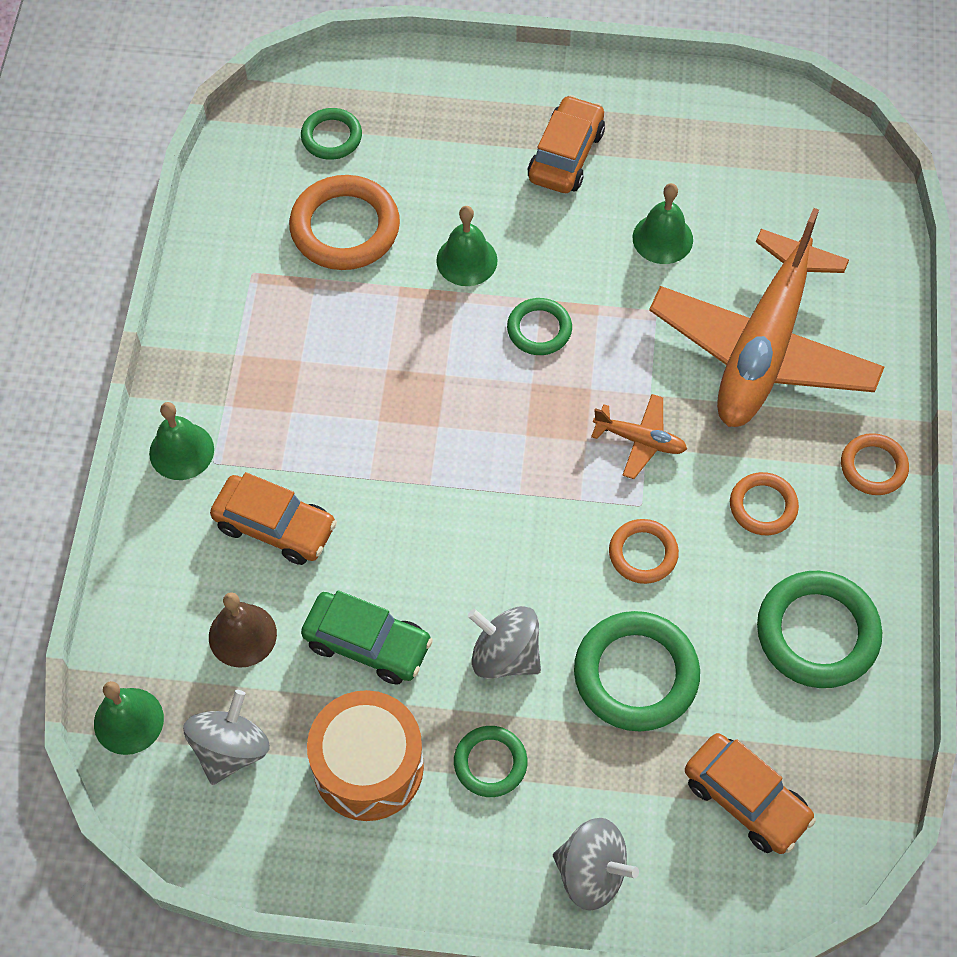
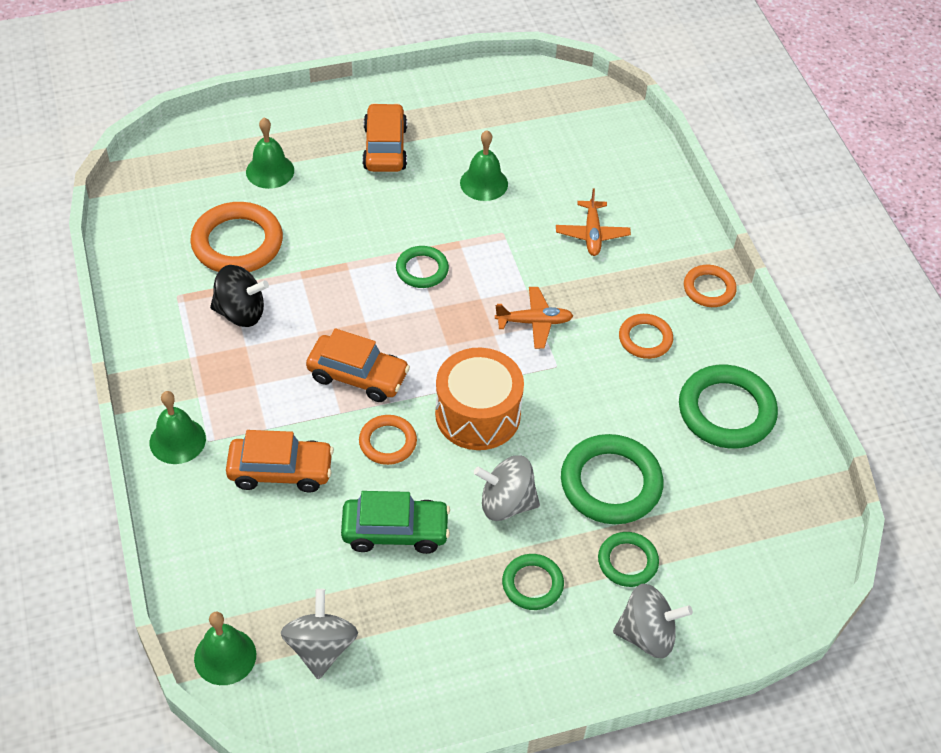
camera: 25 degrees left, 10 degrees down
(242, 635) = (291, 559): brown bell -> none
(312, 317) = (240, 312): none -> black spinning top
(331, 137) = (197, 183): green ring -> green ring (627, 561)
(368, 766) = (438, 621): orange drum -> orange drum (478, 414)
(466, 260) = (344, 238): green bell -> green bell (270, 171)
(643, 553) = (574, 398): orange ring -> orange ring (387, 442)
(746, 799) = (733, 542): orange car -> orange car (358, 376)
(763, 347) = (592, 234): orange plane -> orange plane, size x0.40

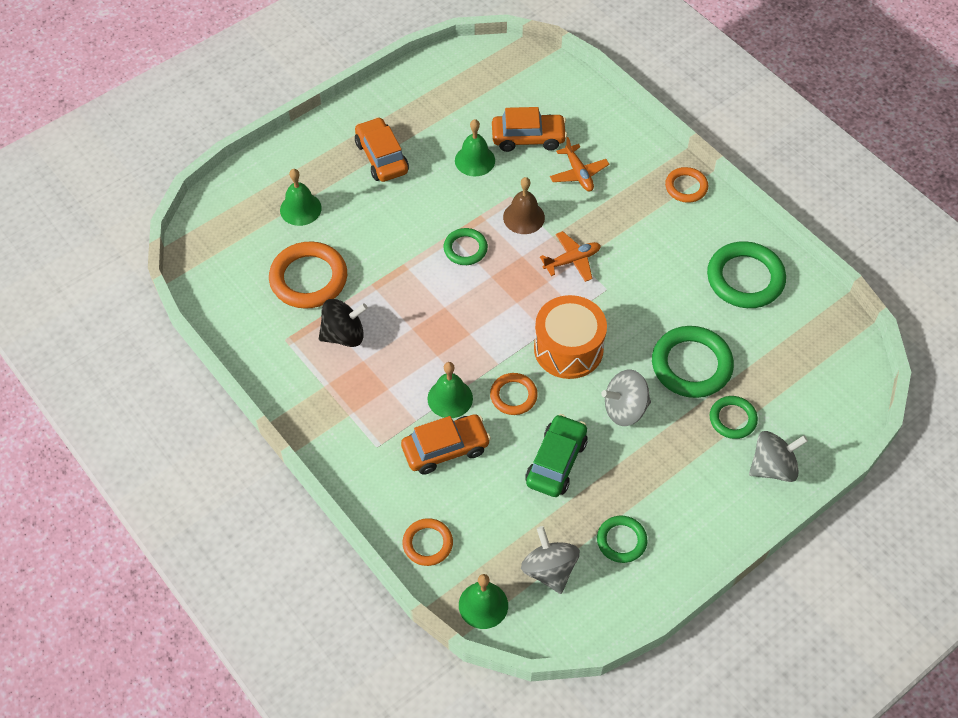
camera: 20 degrees left, 5 degrees up
(177, 440) = (353, 455): green bell -> green bell (450, 398)
(358, 376) = (463, 352): orange car -> orange car (528, 138)
(395, 531) = (556, 462): green car -> green car turned 45 degrees counterclockwise
(505, 259) = (523, 217): none -> brown bell
(532, 584) = (675, 462): green ring -> green ring (621, 541)
(645, 339) = (660, 244): orange ring -> orange ring (427, 543)

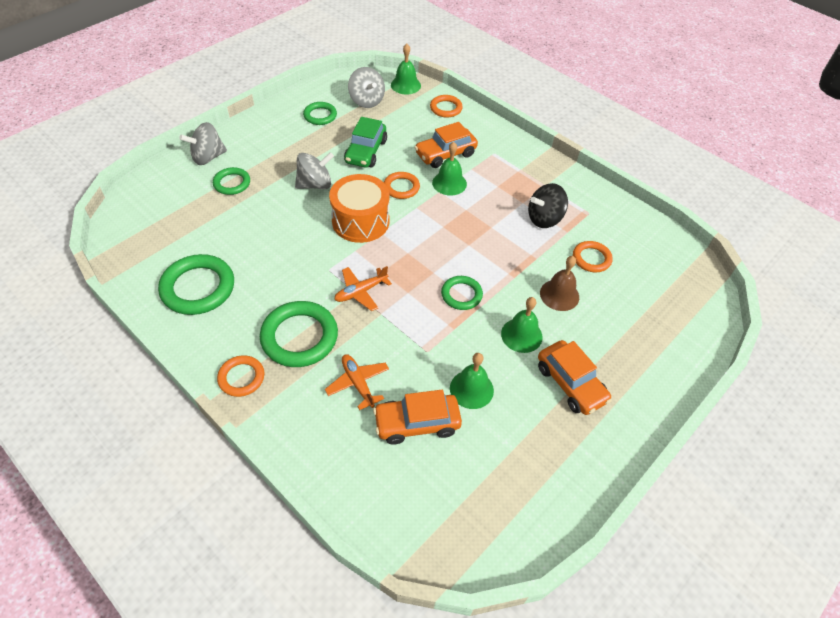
camera: 170 degrees right, 5 degrees down
(300, 209) = (627, 320): green bell -> green bell (521, 335)
(308, 278) = (591, 258): orange ring -> orange ring, size x0.57
(523, 217) = (411, 330): brown bell -> brown bell (559, 295)
(691, 365) = (259, 216): green ring -> green ring (299, 337)

